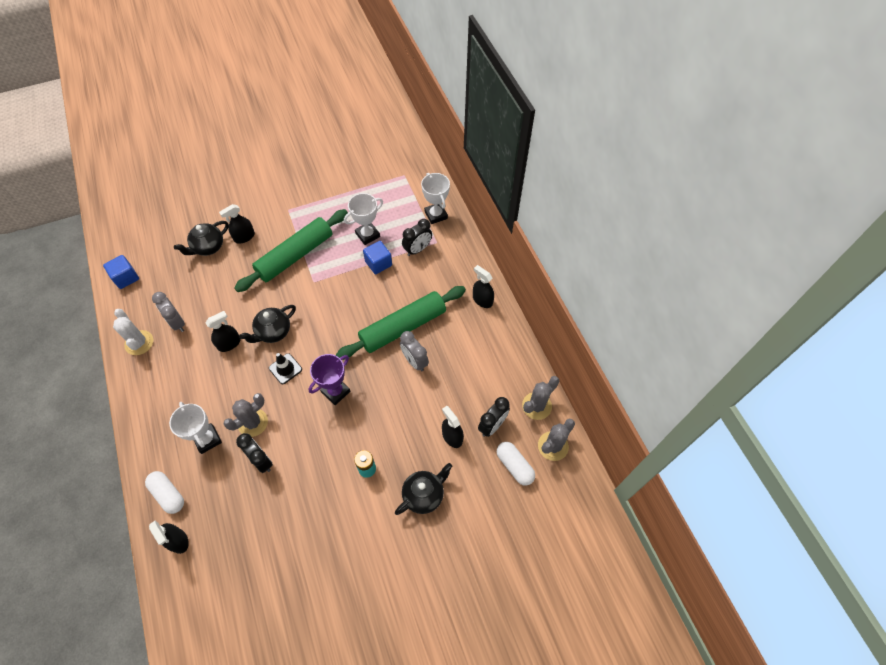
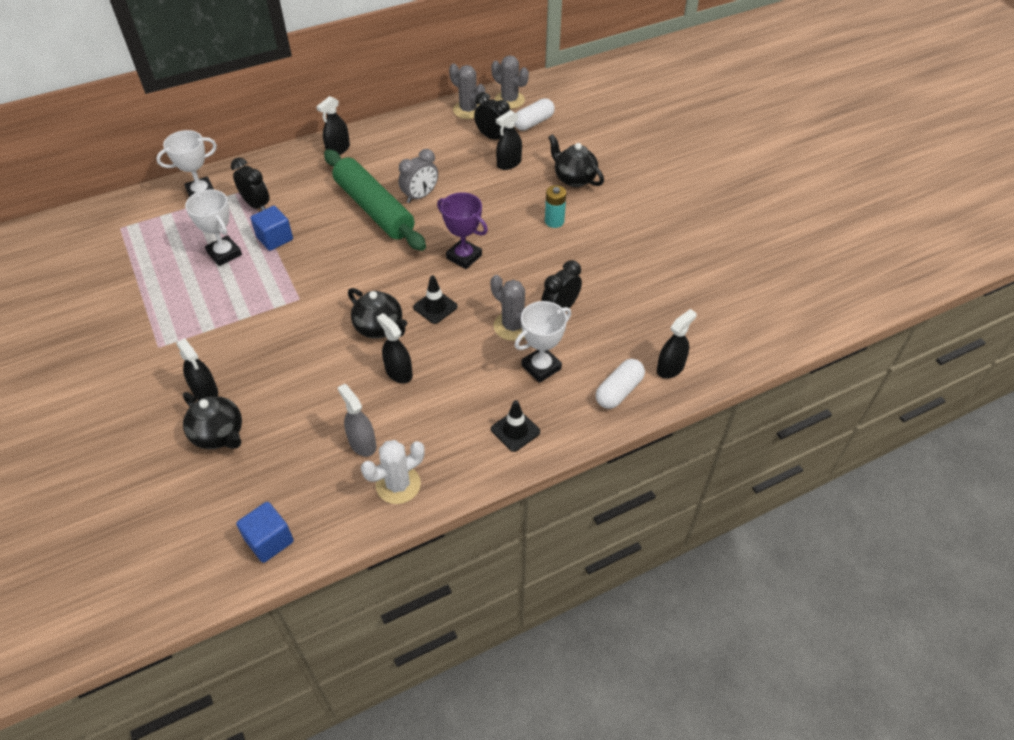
camera: 95 degrees left, 10 degrees down
(157, 416) = (515, 430): none -> black traffic cone
(177, 322) = (362, 443): grey clock -> grey spray bottle
(295, 255) = (250, 324): green rolling pin -> none

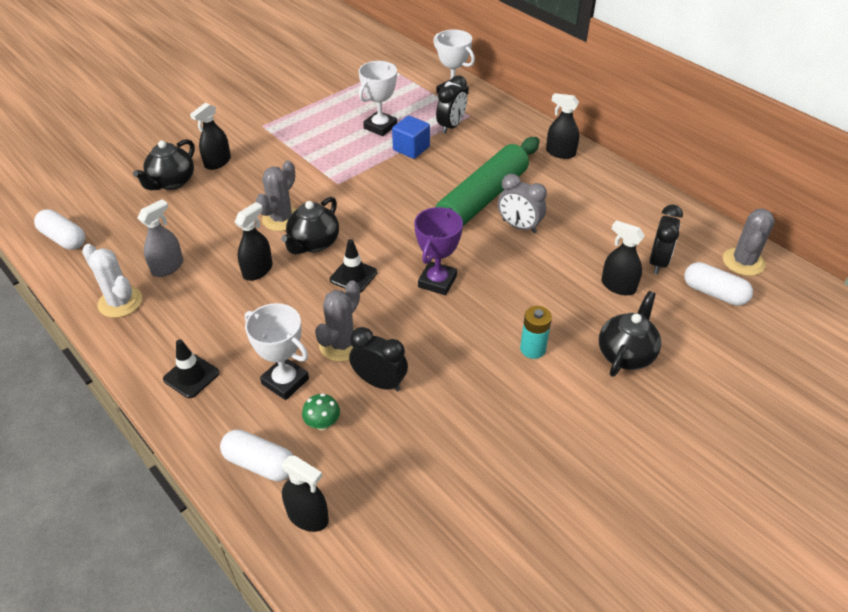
camera: 75 degrees right, 5 degrees down
(269, 540) = (64, 239): blue cube -> white capsule
(468, 110) = (695, 230): grey cactus -> grey cactus (281, 219)
(590, 349) = (322, 423): none -> green mushroom

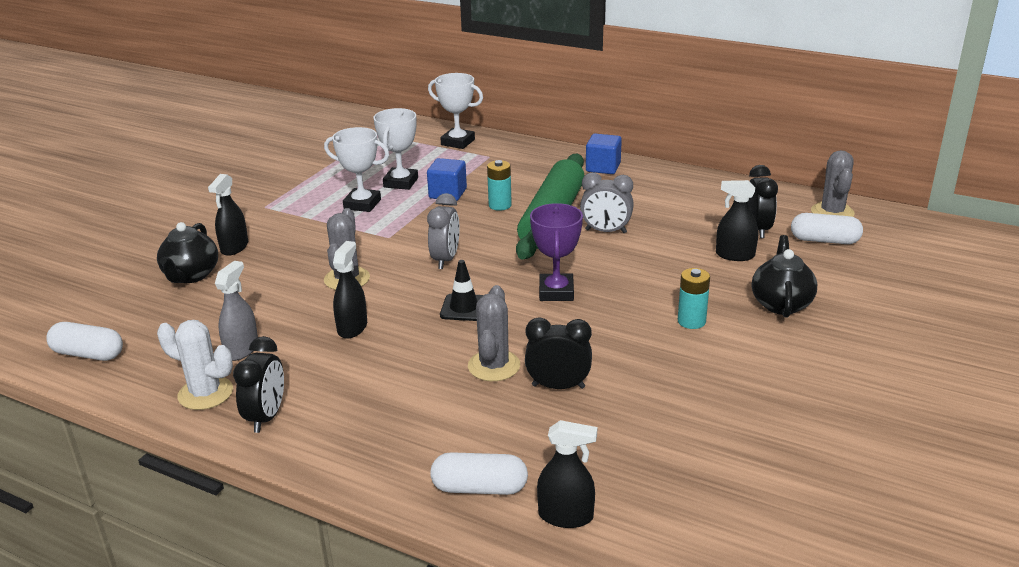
camera: 20 degrees left, 15 degrees down
(191, 376) = (343, 435): black traffic cone -> none
(285, 381) = (455, 412): white trophy -> white trophy (362, 204)
(313, 243) = (399, 291): black teapot -> none
(322, 423) = (523, 435): green mushroom -> none
(368, 220) = (445, 259): none -> grey clock
(446, 173) = (500, 205): none -> turquoise battery
(451, 126) = (476, 168): black clock -> black clock (266, 417)
(560, 153) = (603, 167): black spray bottle -> blue cube

